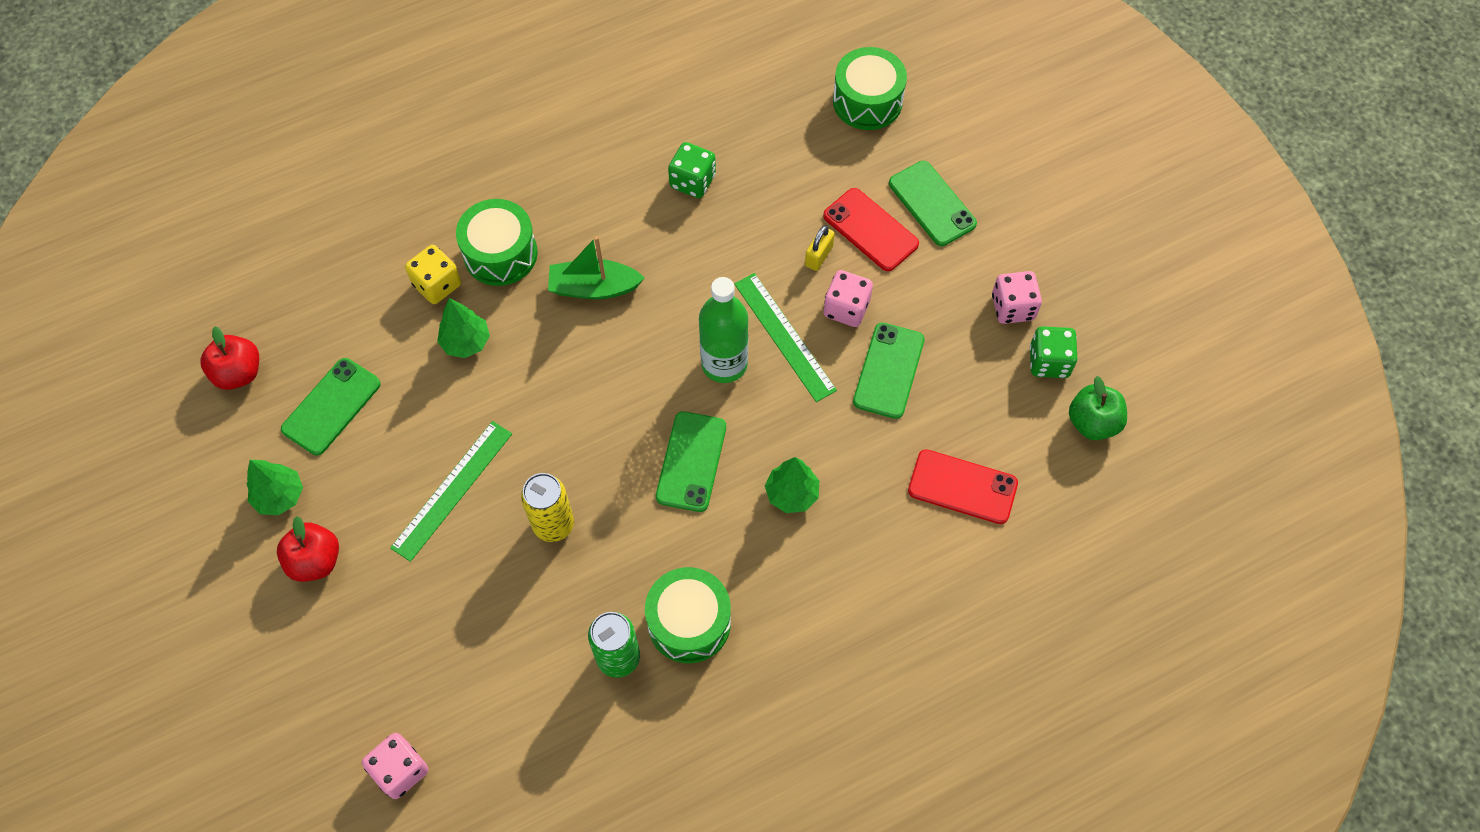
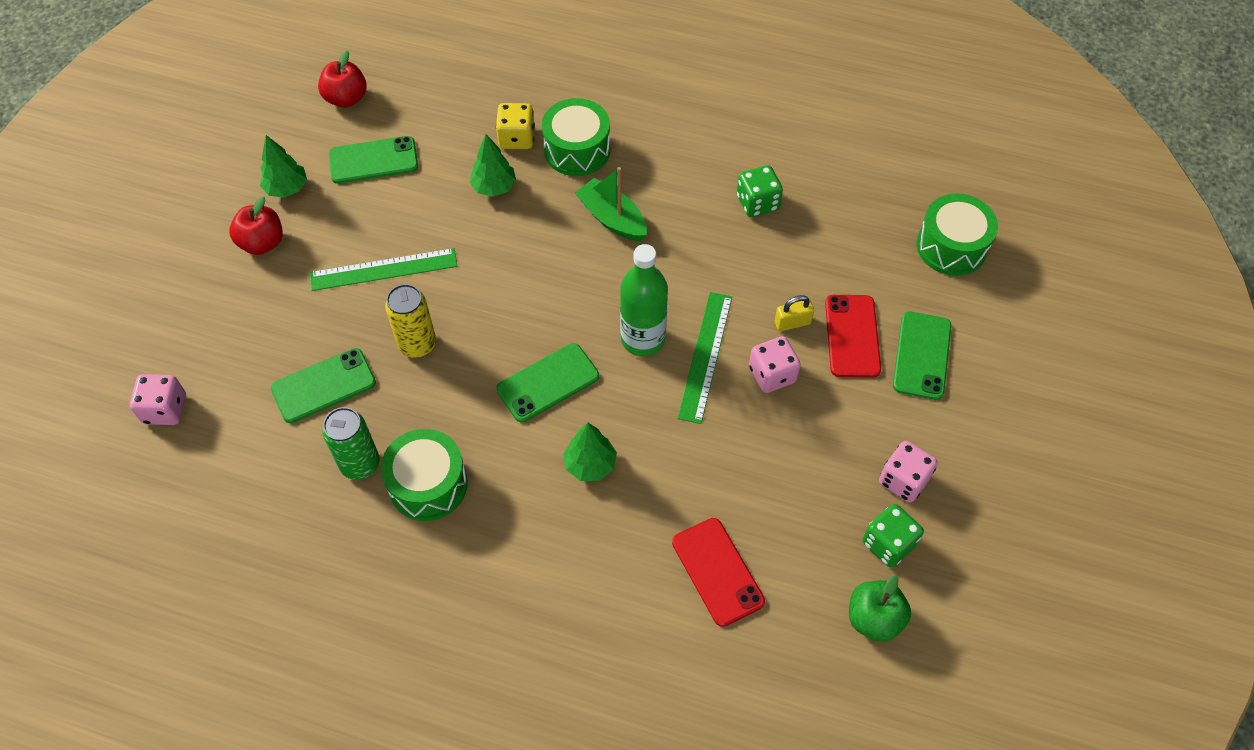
camera: 45 degrees right, 5 degrees down
(889, 371) = (755, 443): green phone -> green phone (324, 386)

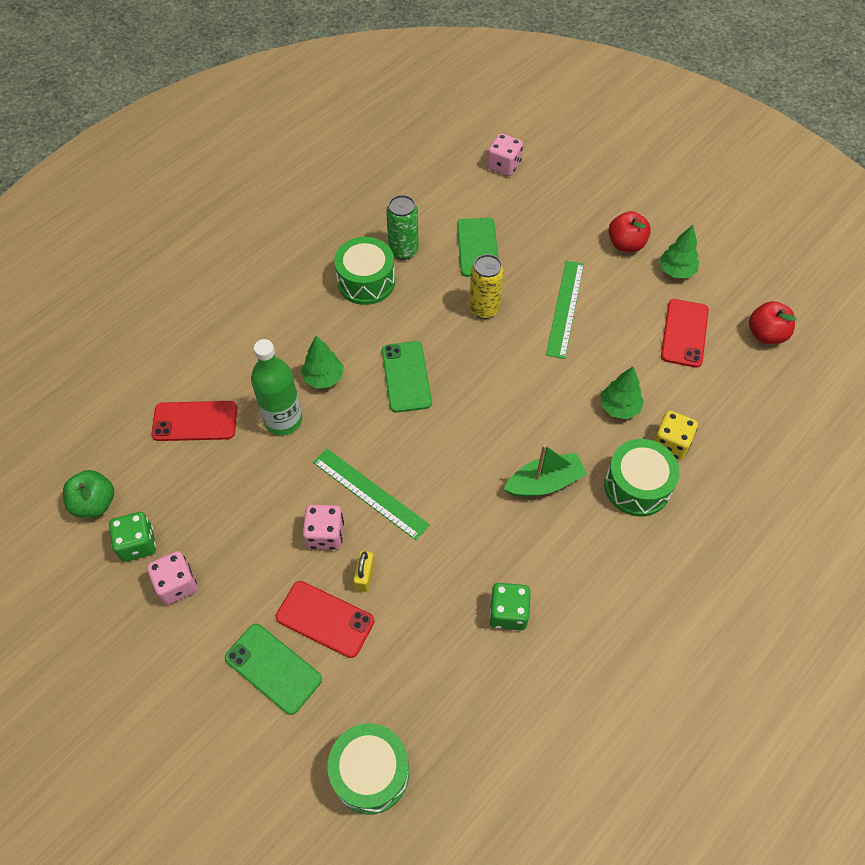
camera: 115 degrees right, 0 degrees up
(373, 160) = (684, 333): green phone -> red phone
(643, 339) = (410, 455): green bottle -> green bottle (283, 420)

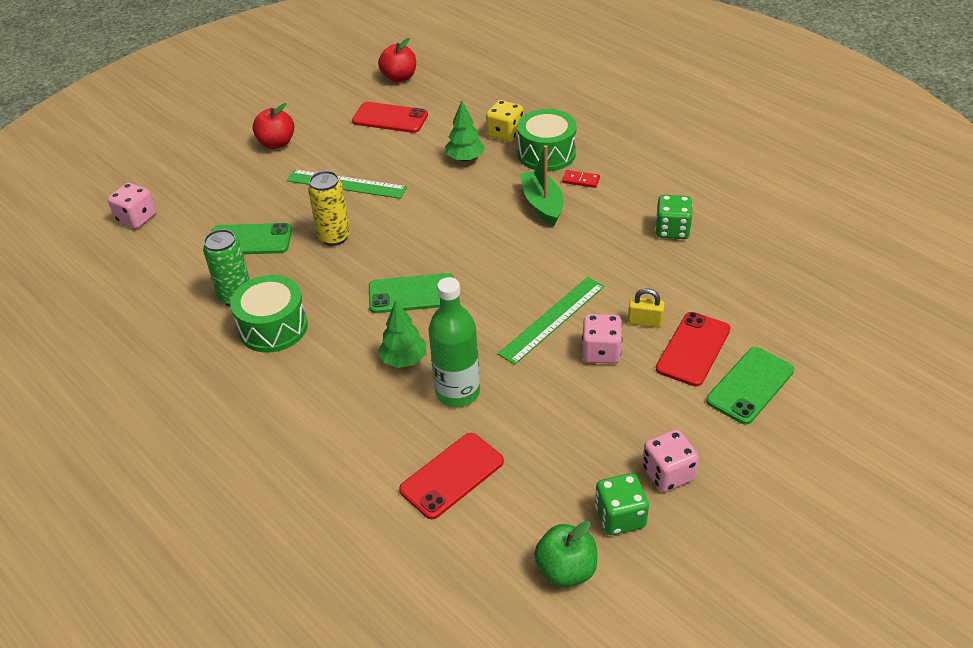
camera: 85 degrees left, 15 degrees down
(195, 421) = (452, 475): red phone -> red phone turned 45 degrees clockwise
(370, 773) = (833, 314): green drum -> none
(591, 521) = (581, 180): none -> red domino
(676, 271) = (318, 117): green tree -> none

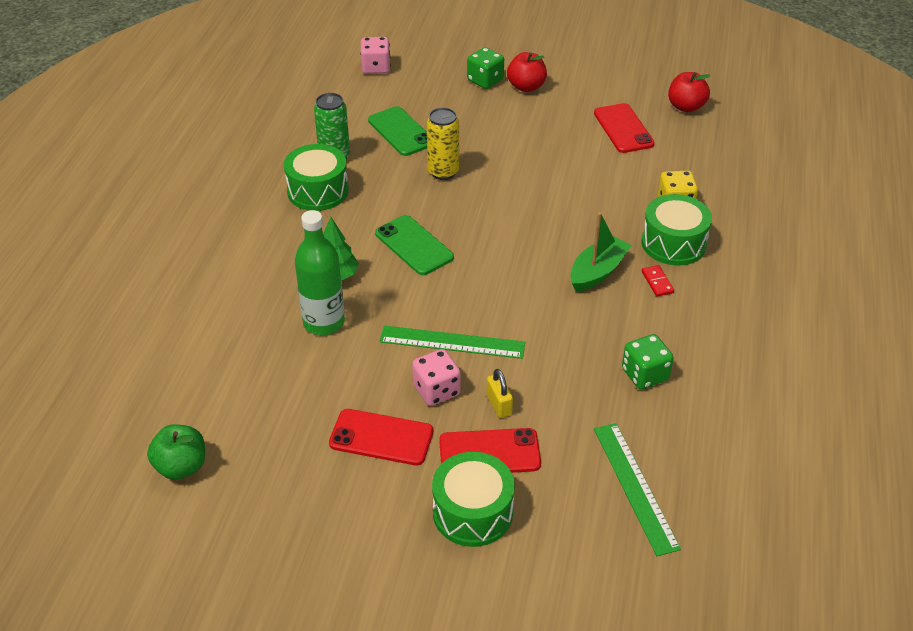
camera: 55 degrees right, 0 degrees up
(346, 184) = (512, 147): green ruler -> green ruler (635, 487)
(452, 475) = (235, 358): red phone -> red phone (381, 437)
(465, 158) = (614, 197): green tree -> none
(620, 517) = (255, 479): green dice -> green dice (485, 80)
(668, 473) = (323, 492): pink dice -> none
(750, 385) = (472, 512): green phone -> green drum

